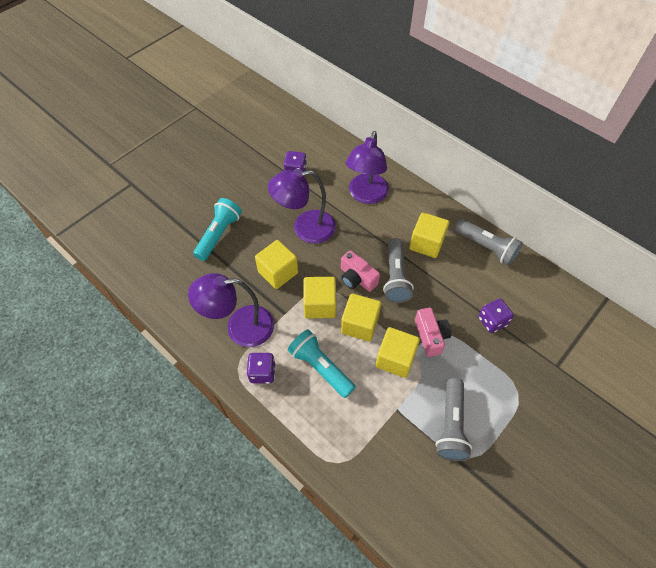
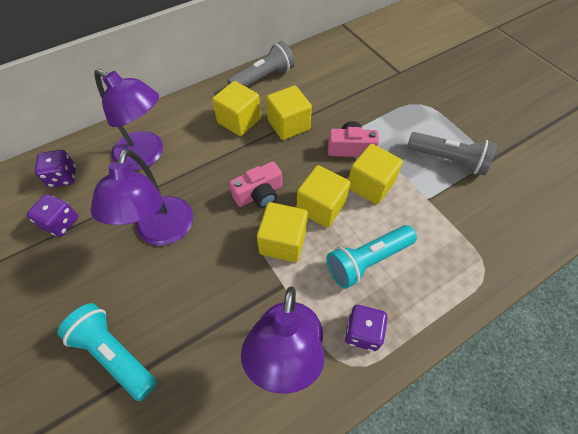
camera: 75 degrees left, 0 degrees up
(278, 272) = (217, 281): yellow cube -> yellow cube (288, 125)
(395, 277) = (271, 158): grey flashlight -> none
(492, 321) = (346, 99): purple dice -> purple dice (63, 177)

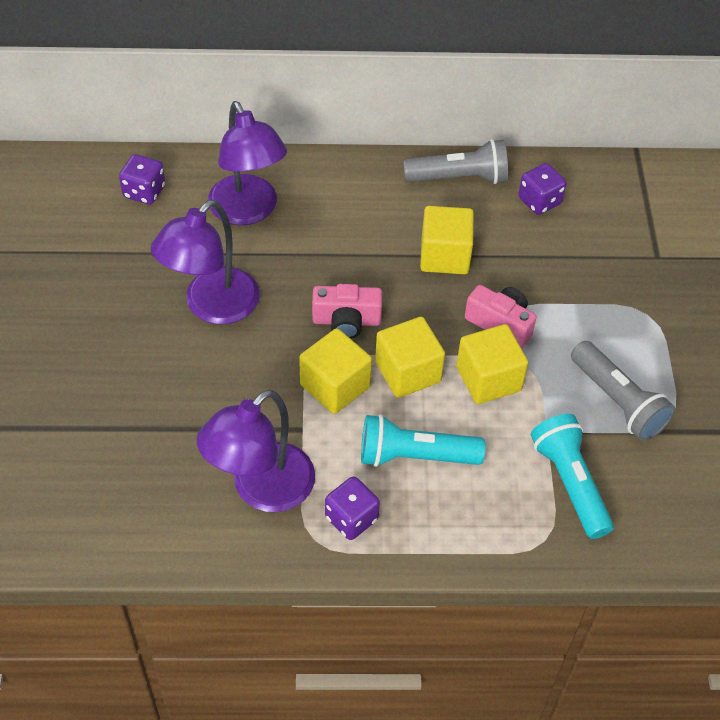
camera: 30 degrees right, 5 degrees down
(61, 223) = (115, 243): purple dice -> purple dice (539, 201)
(115, 353) = (97, 399): turquoise flashlight -> turquoise flashlight (569, 483)
(239, 121) = (386, 220): yellow cube -> none

